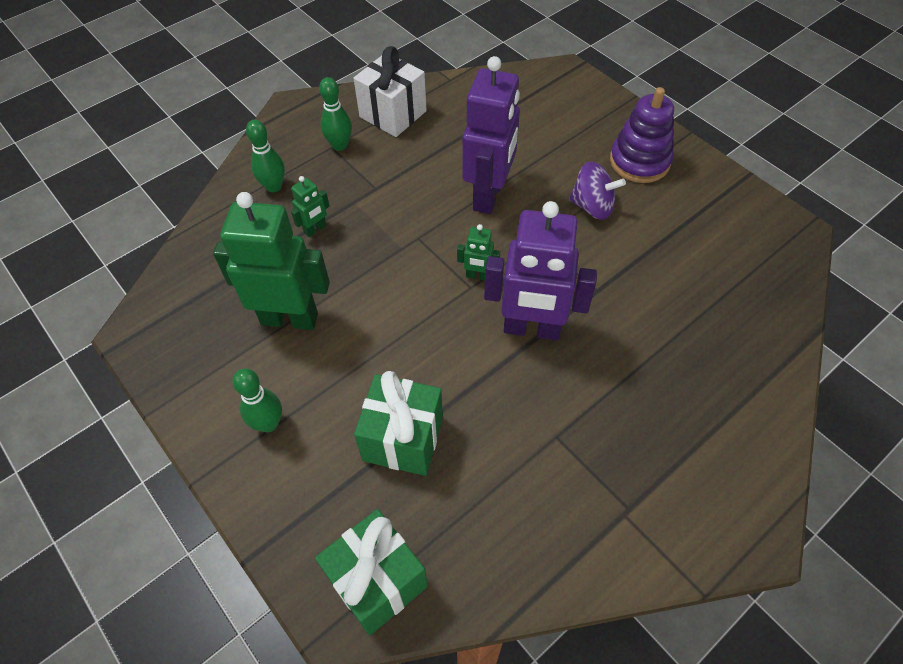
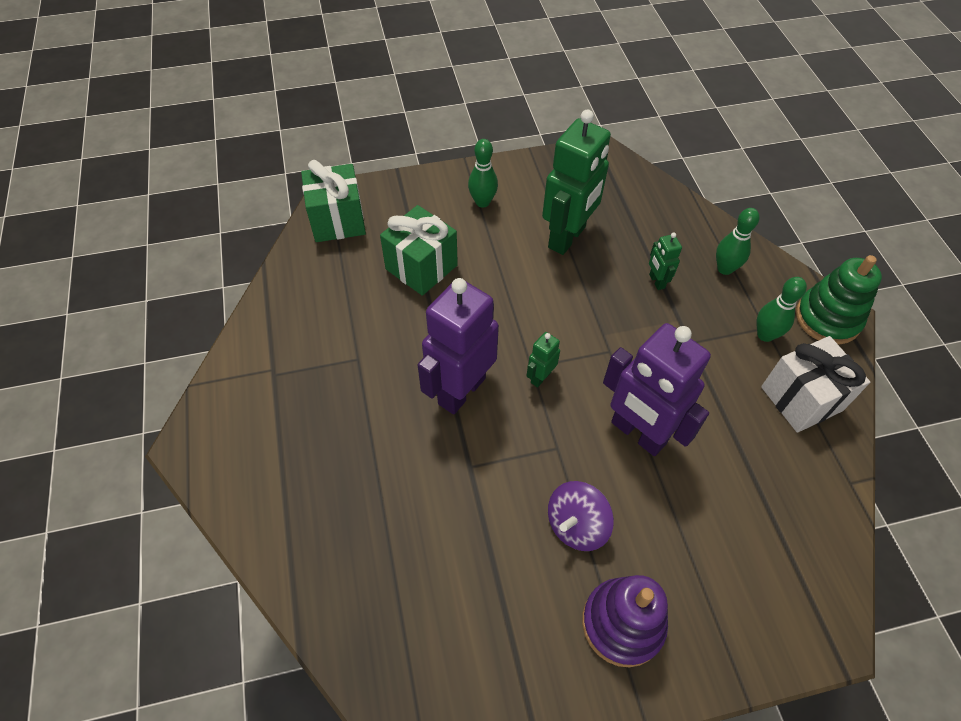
camera: 115 degrees right, 0 degrees up
(300, 114) = (827, 318): none -> green stacking toy

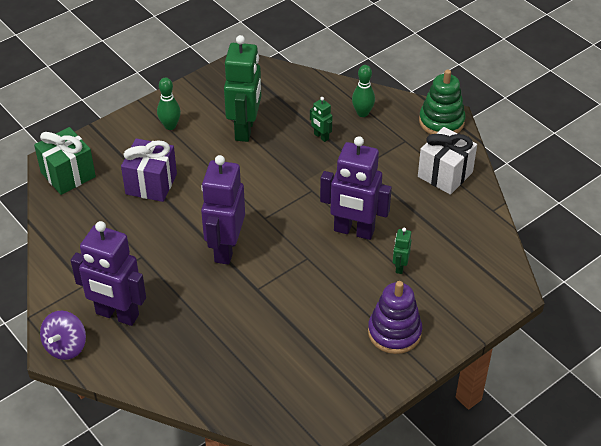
camera: 25 degrees left, 10 degrees down
(284, 427) = (117, 315): none -> purple robot
(421, 267) = (151, 184): green gift -> purple gift
(540, 377) = (274, 222): green robot -> green robot (400, 267)
(576, 525) = (341, 294): purple spinning top -> purple spinning top (66, 346)
(765, 335) = (407, 145): green bowling pin -> none

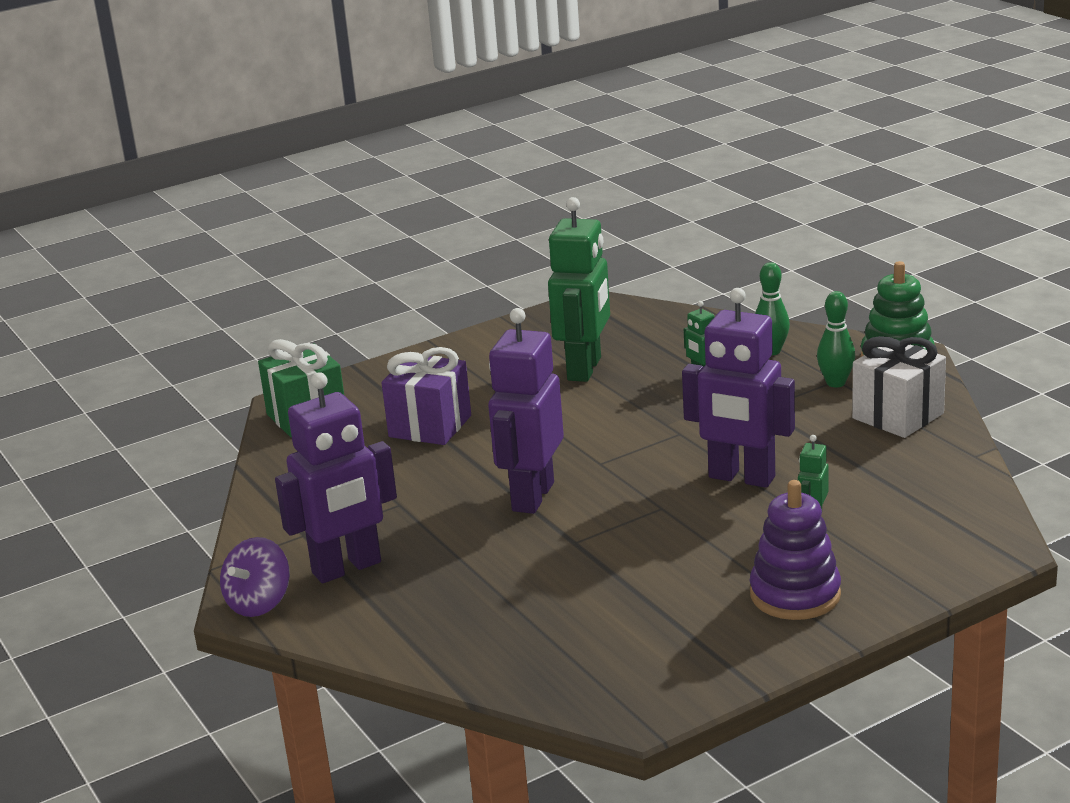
camera: 10 degrees right, 20 degrees down
(117, 315) = (347, 568): purple robot -> purple robot turned 60 degrees counterclockwise
(170, 126) = (471, 366): green bowling pin -> green bowling pin (835, 383)

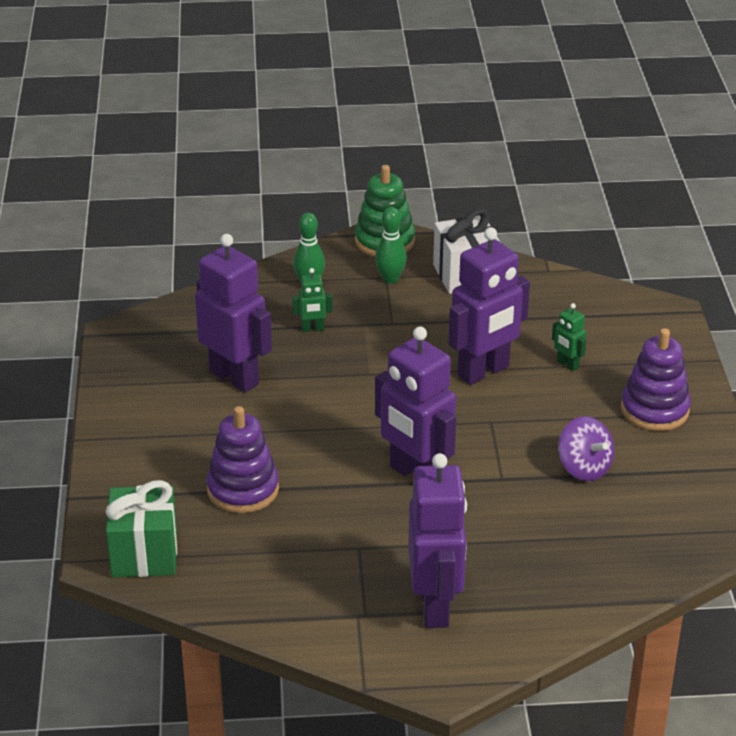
camera: 65 degrees left, 10 degrees up
(259, 603) = (446, 672): purple spinning top -> purple spinning top (584, 468)
(430, 426) = (243, 489): purple gift -> purple stacking toy
(585, 369) = (234, 377): green robot -> purple robot

